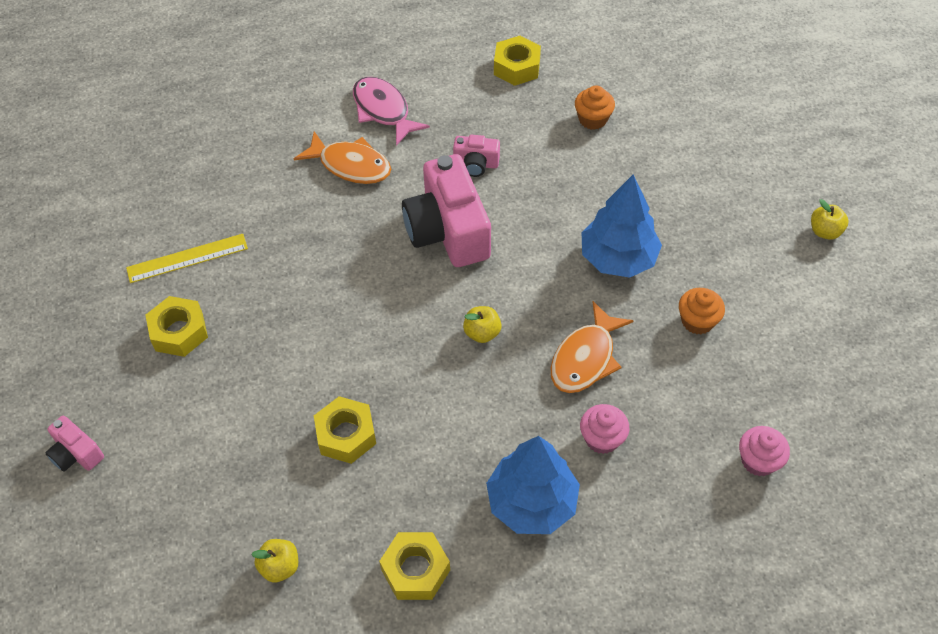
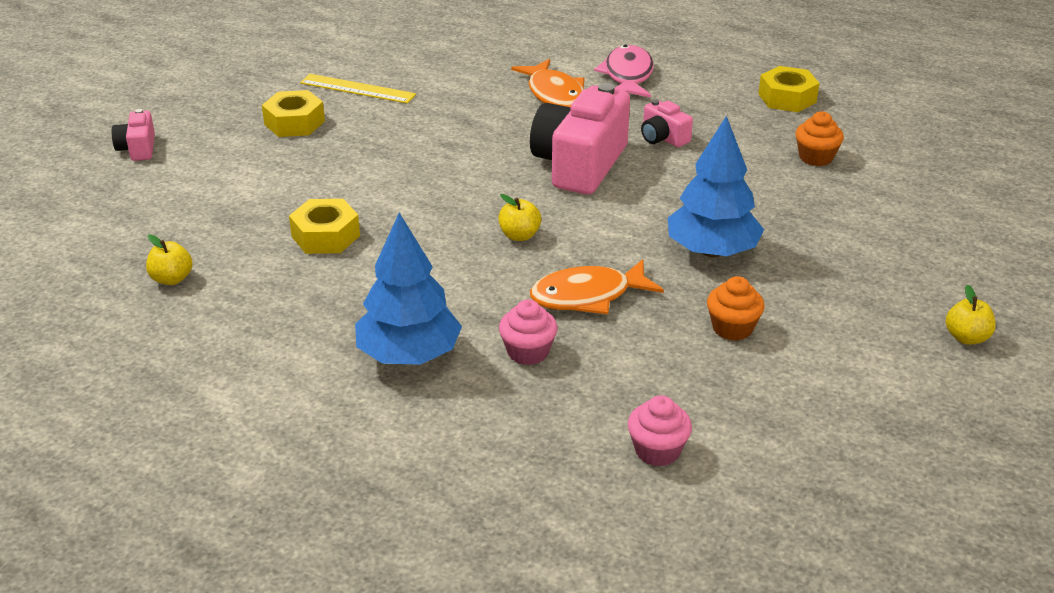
camera: 40 degrees right, 20 degrees down
(415, 570) = (260, 339): yellow nut -> none

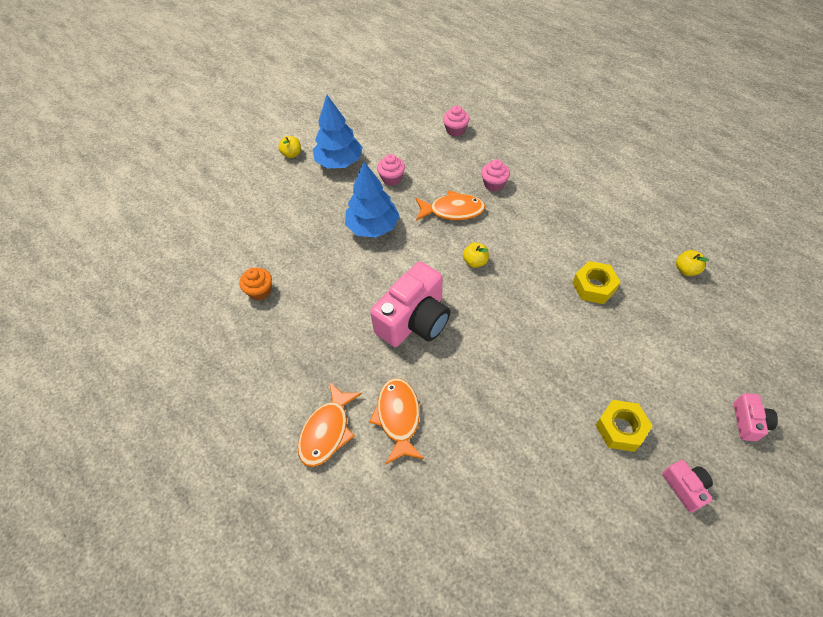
camera: 160 degrees left, 20 degrees up
(357, 89) = (565, 473): yellow ruler -> none
(409, 355) = (552, 193): blue tree -> blue tree (339, 162)
(627, 76) = (327, 431): pink fish -> orange fish
(663, 138) = (344, 336): pink camera -> pink camera (685, 487)
(732, 328) = (392, 178): orange cupcake -> pink cupcake
(787, 98) = (227, 364): yellow nut -> none

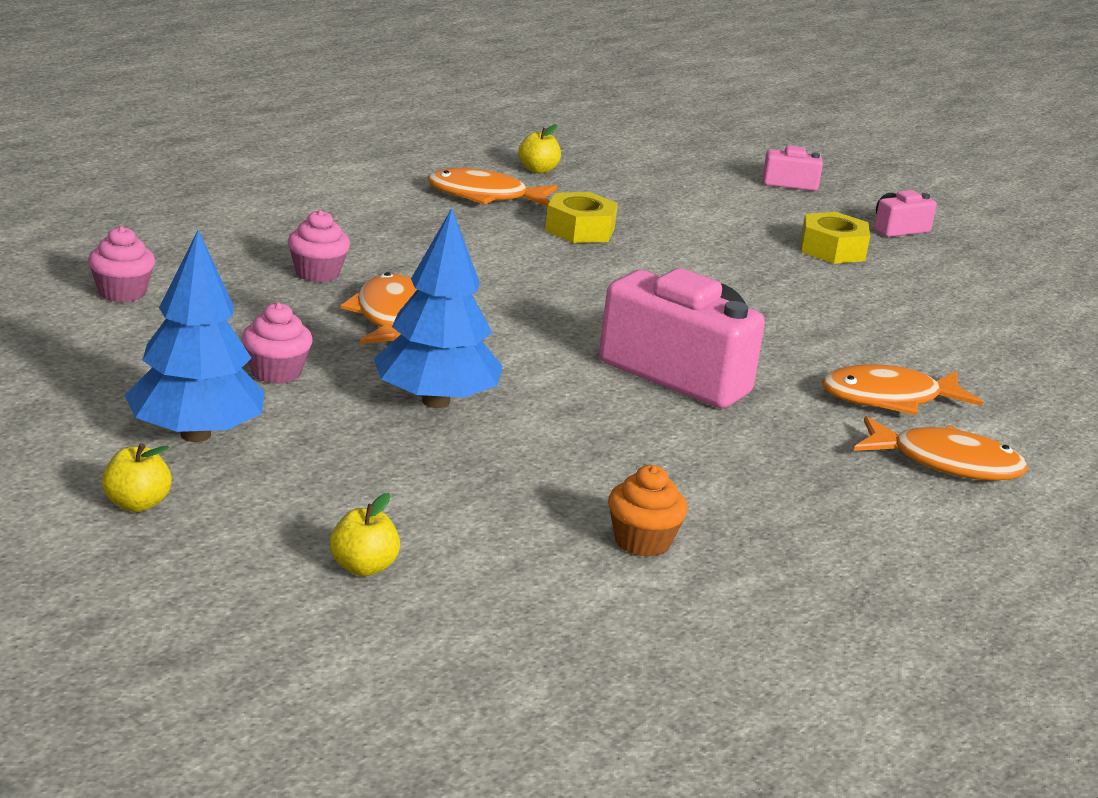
camera: 100 degrees left, 30 degrees down
(475, 262) = (532, 310): yellow apple -> yellow apple (363, 567)
(626, 244) = (484, 196): none -> orange fish

